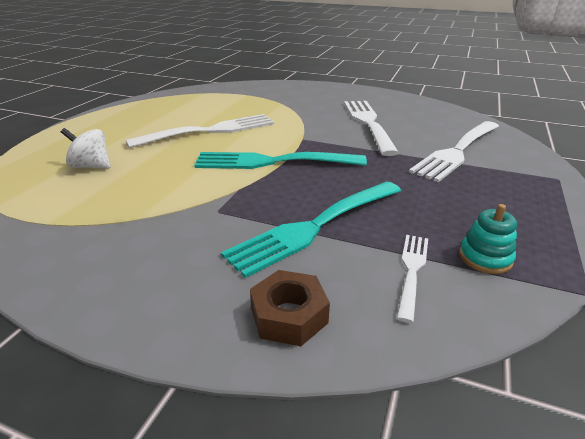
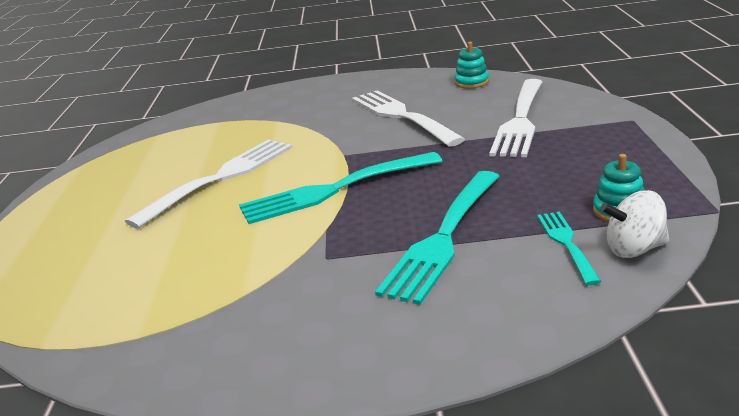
camera: 20 degrees left, 5 degrees down
(91, 166) = (112, 264): white spinning top -> white spinning top (634, 249)
(289, 315) = (491, 318): brown nut -> none
(412, 271) = (566, 243): white fork -> turquoise fork
(441, 113) = (471, 82): none -> turquoise stacking toy

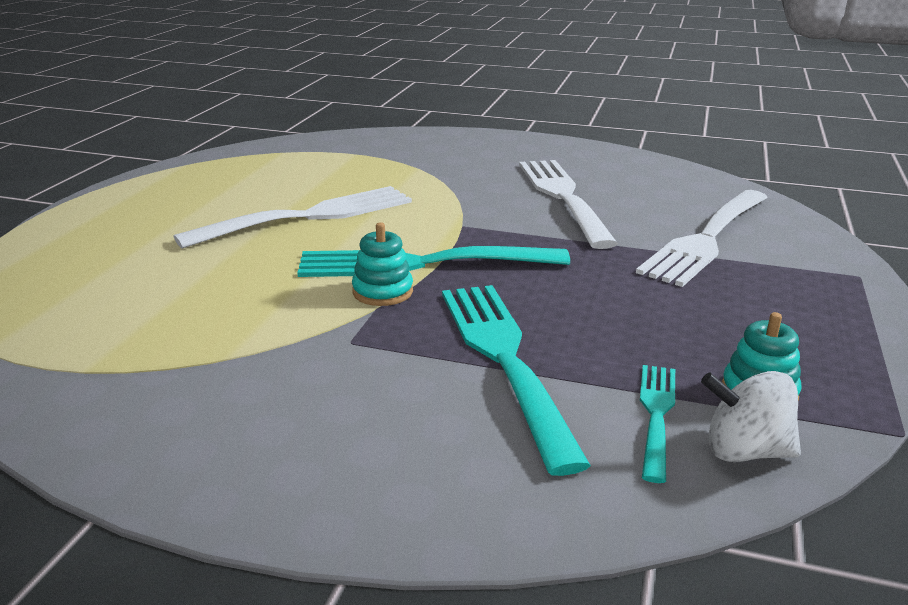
camera: 15 degrees right, 0 degrees up
(443, 238) = (504, 359): turquoise fork -> turquoise fork turned 120 degrees clockwise
(471, 82) = (677, 178): turquoise stacking toy -> turquoise stacking toy (382, 292)

